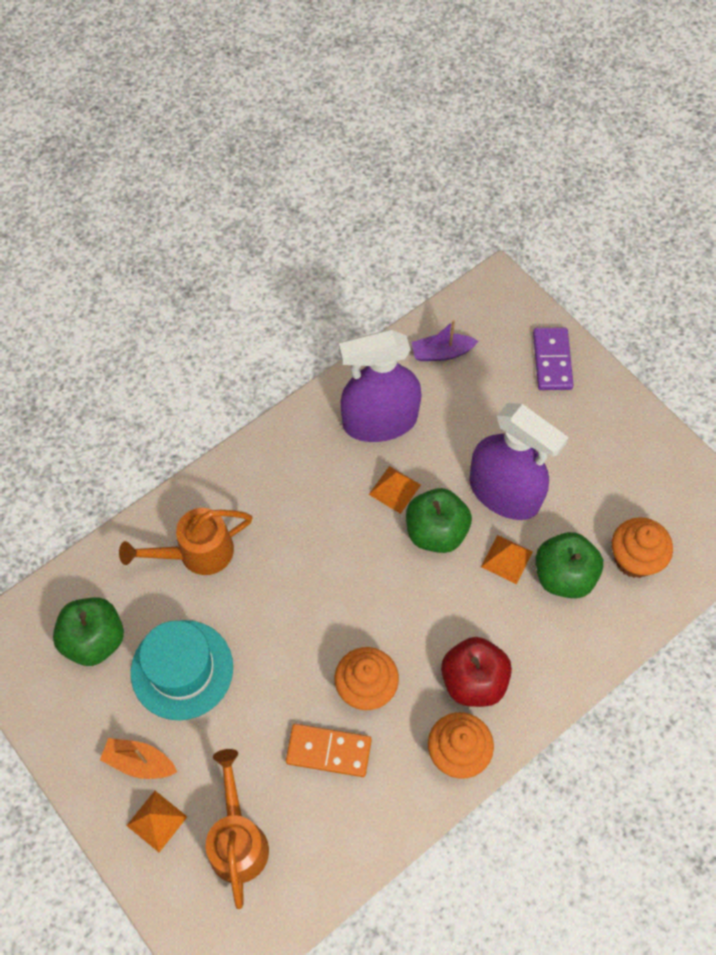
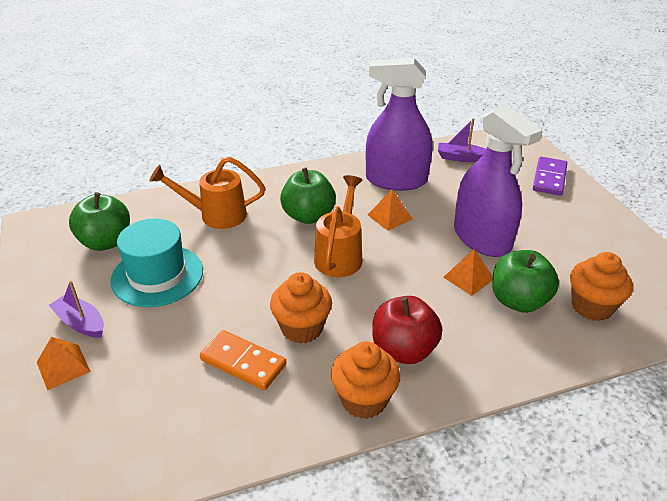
camera: 20 degrees right, 25 degrees down
(139, 762) = (81, 323): orange boat -> purple boat
(238, 839) = (121, 403): orange watering can -> orange watering can (340, 255)
(436, 532) = (413, 247): green apple -> green apple (308, 216)

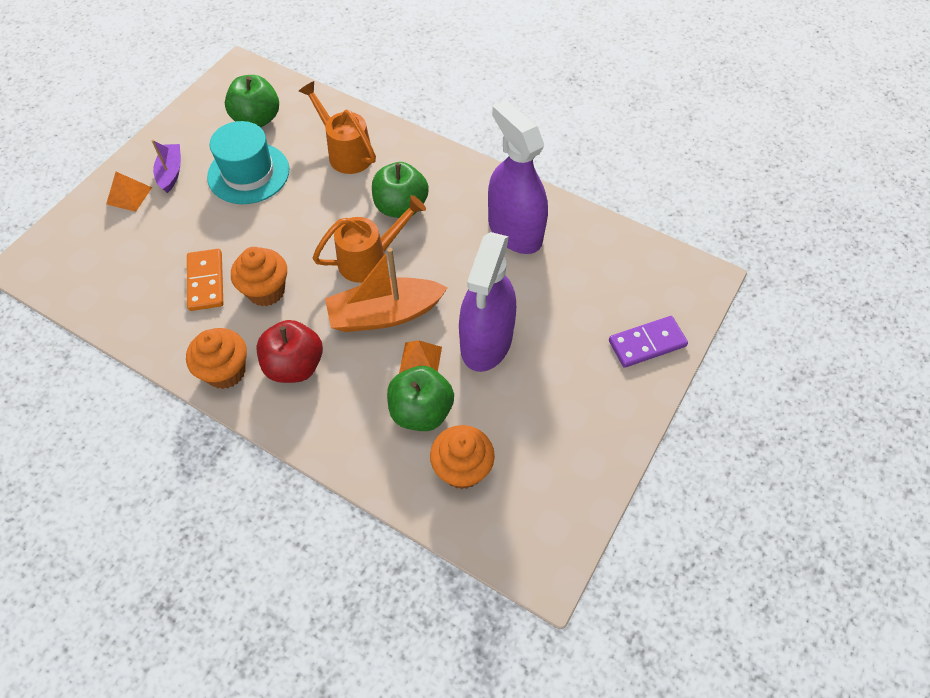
camera: 50 degrees right, 20 degrees up
(390, 216) = (454, 259): orange pyramid -> none
(404, 274) = (385, 314): none -> orange boat
(461, 158) = (607, 255): purple boat -> none

